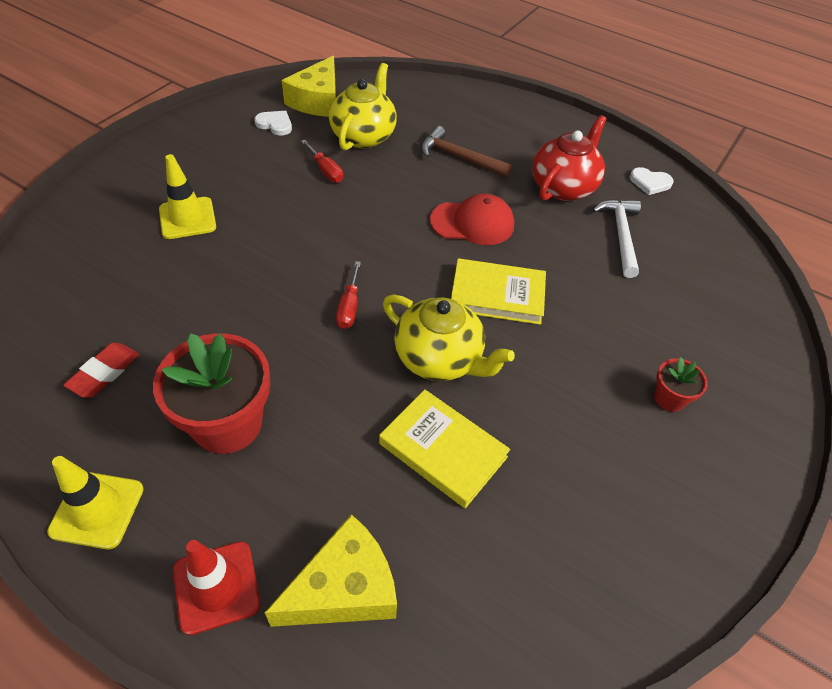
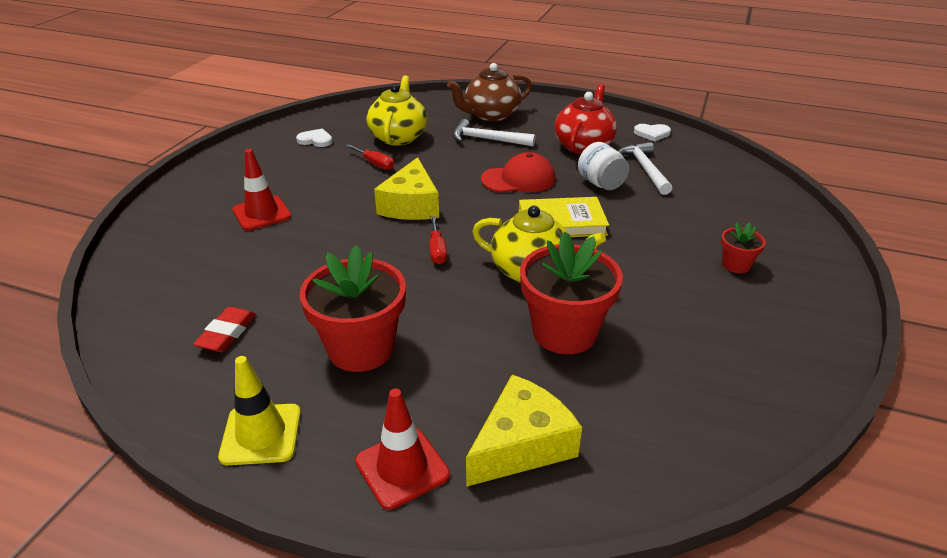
camera: 10 degrees left, 15 degrees down
(187, 218) = (262, 213): yellow traffic cone -> red traffic cone
(317, 101) = (347, 120): yellow cheese -> yellow cheese (411, 205)
(443, 450) = (564, 332): yellow book -> red flower pot
(459, 157) = (487, 139): brown hammer -> white hammer
(476, 121) = (491, 115): none -> brown teapot
(562, 247) = (601, 183): none -> white jar

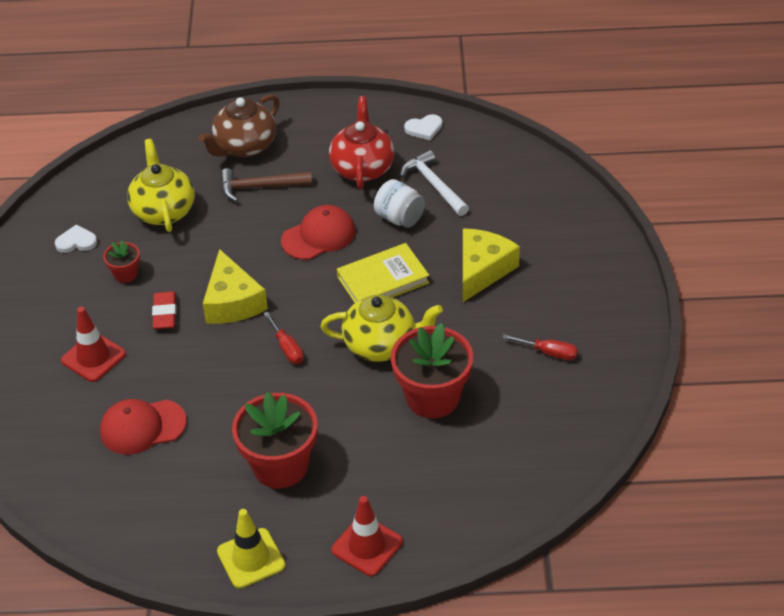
camera: 20 degrees left, 10 degrees up
(227, 333) = (161, 490): red eraser -> red eraser (165, 313)
(257, 275) = (142, 427): none -> red cap
(375, 164) = (163, 258): red screwdriver -> red screwdriver (549, 353)
(487, 139) = (260, 187): white hammer -> brown hammer
(521, 445) = (440, 501): yellow cheese -> yellow cheese (482, 270)
(736, 265) = (546, 283): red flower pot -> red flower pot (125, 274)

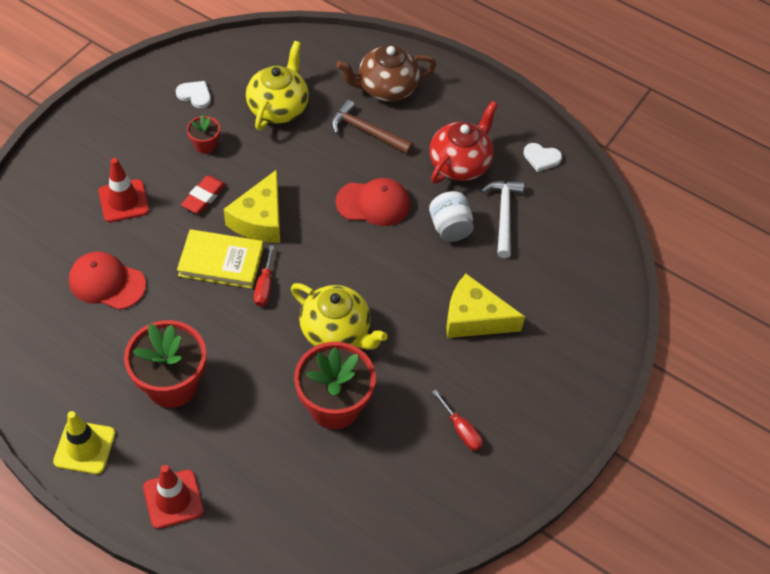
camera: 30 degrees right, 10 degrees up
(383, 280) = (388, 275): yellow book -> yellow book (221, 261)
(482, 270) = (474, 318): yellow cheese -> yellow cheese turned 135 degrees counterclockwise

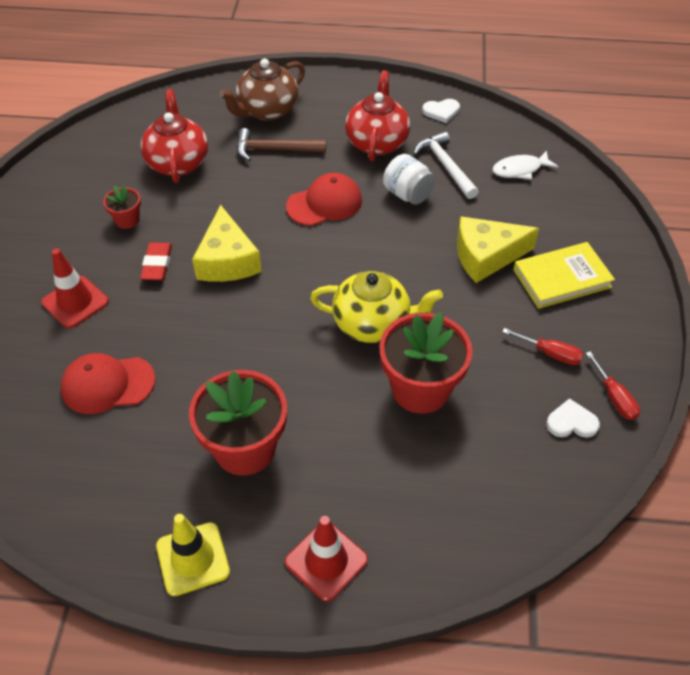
camera: 25 degrees left, 5 degrees down
(195, 95) = (87, 183): white heart -> white heart (571, 422)
(221, 261) = (215, 313): yellow book -> yellow book (561, 278)
(264, 286) = (274, 316): red screwdriver -> red screwdriver (614, 398)
(278, 108) = (178, 162): yellow teapot -> red teapot
(568, 250) = (520, 170): none -> white fish

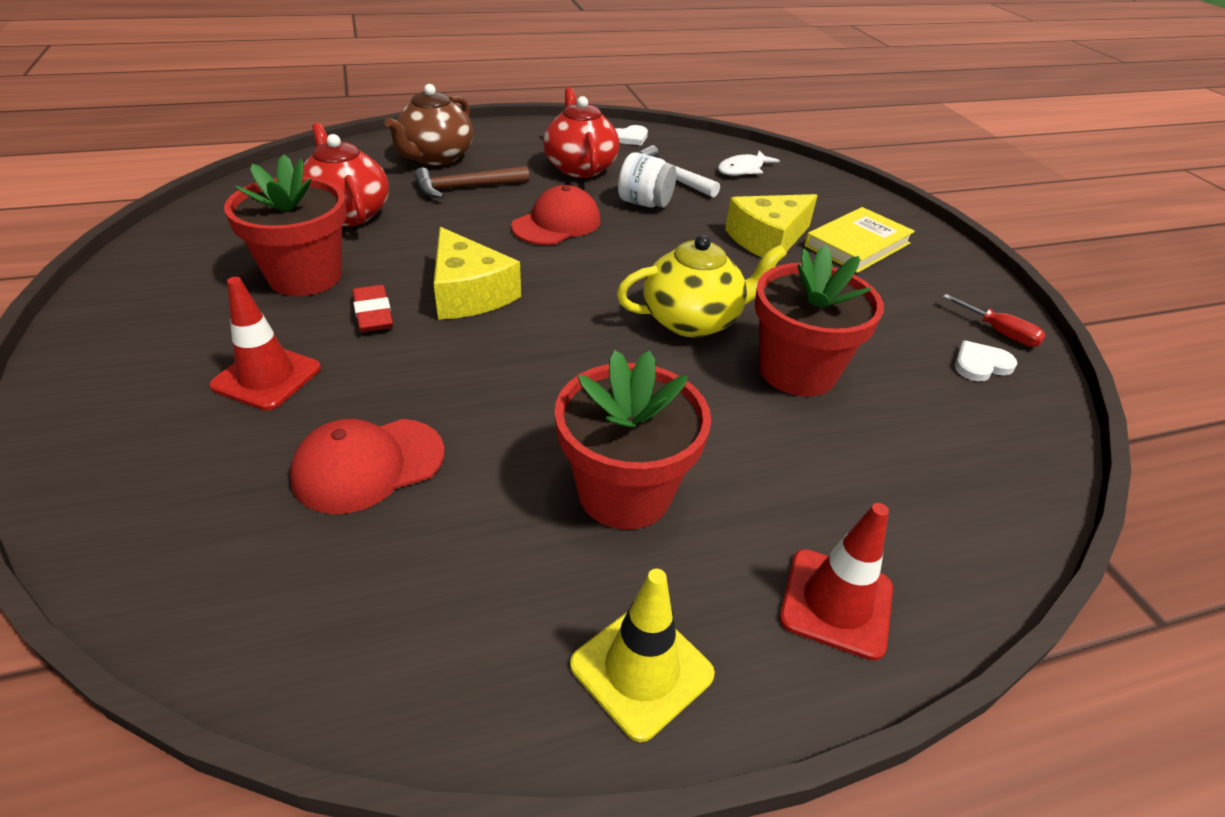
camera: 25 degrees left, 10 degrees down
(127, 220) = (305, 276): red flower pot -> red flower pot, size x2.08
(550, 353) = (904, 308): red screwdriver -> none

